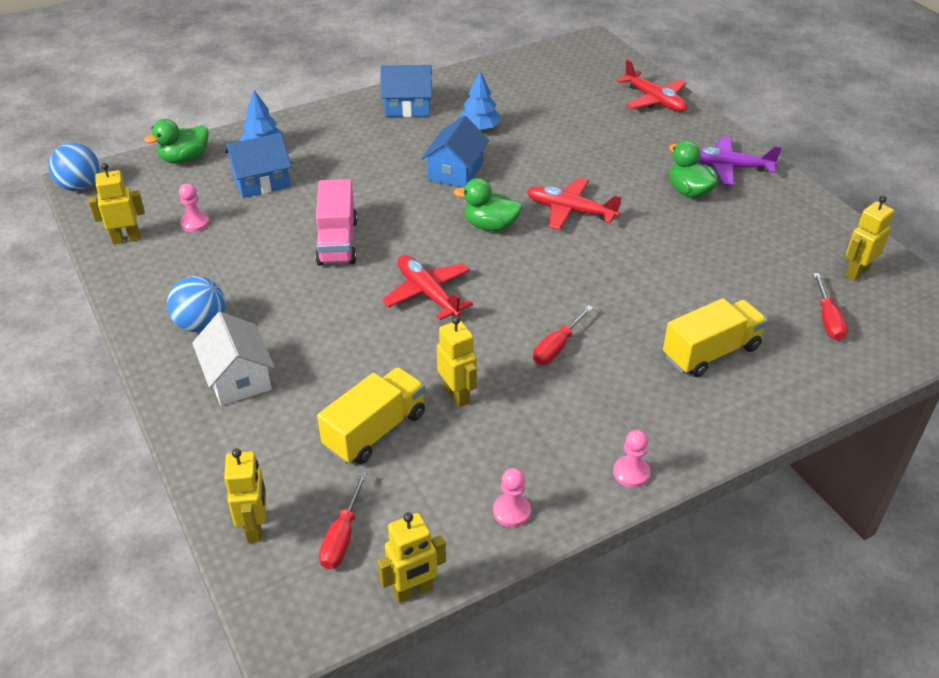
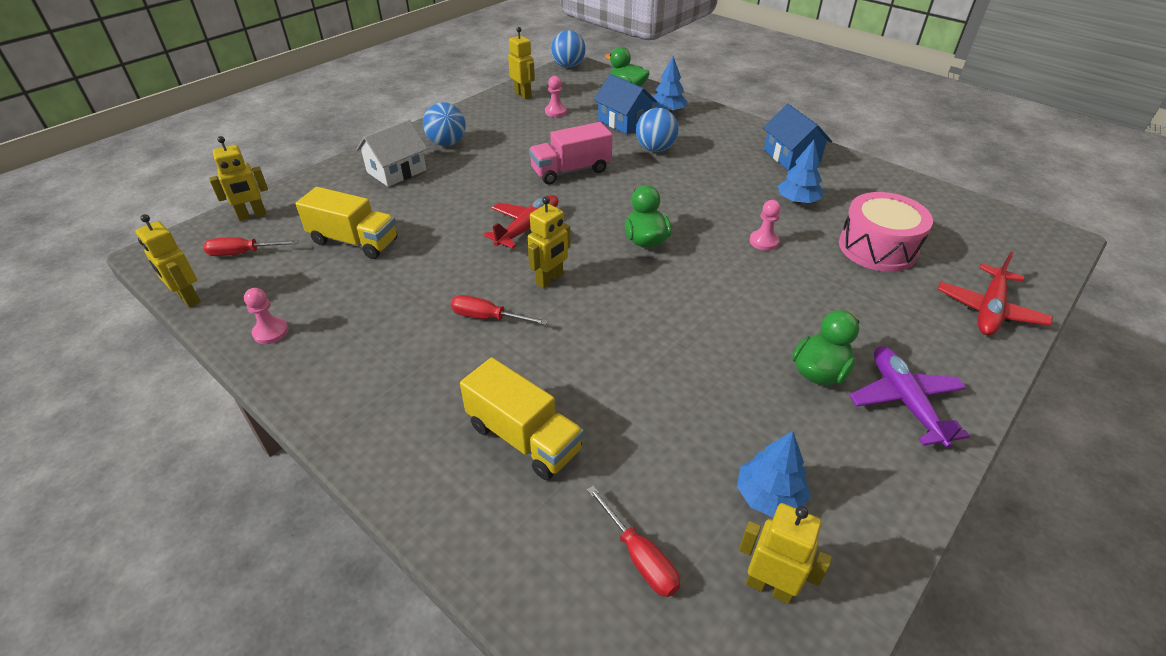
camera: 70 degrees right, 0 degrees up
(335, 177) = (655, 149): none -> blue ball
(455, 171) = (714, 203): blue house -> none
(457, 395) = (405, 272): yellow robot -> yellow robot (550, 279)
(564, 115) = (877, 248): none -> pink drum
(570, 211) = (707, 285): red plane -> none
(631, 473) = (324, 401): pink pawn -> pink pawn (763, 241)
(791, 250) = (769, 496): none -> blue tree
(828, 319) = (639, 557): red screwdriver -> red screwdriver turned 105 degrees counterclockwise

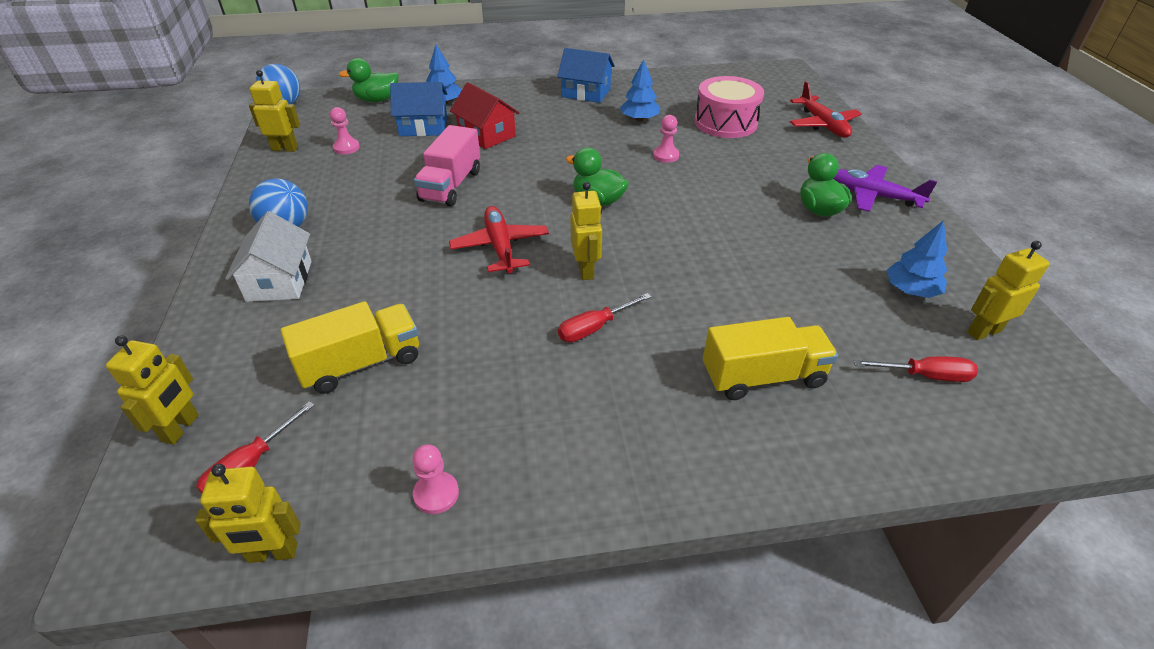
camera: 50 degrees left, 0 degrees up
(655, 149) = (487, 134): blue ball -> red house

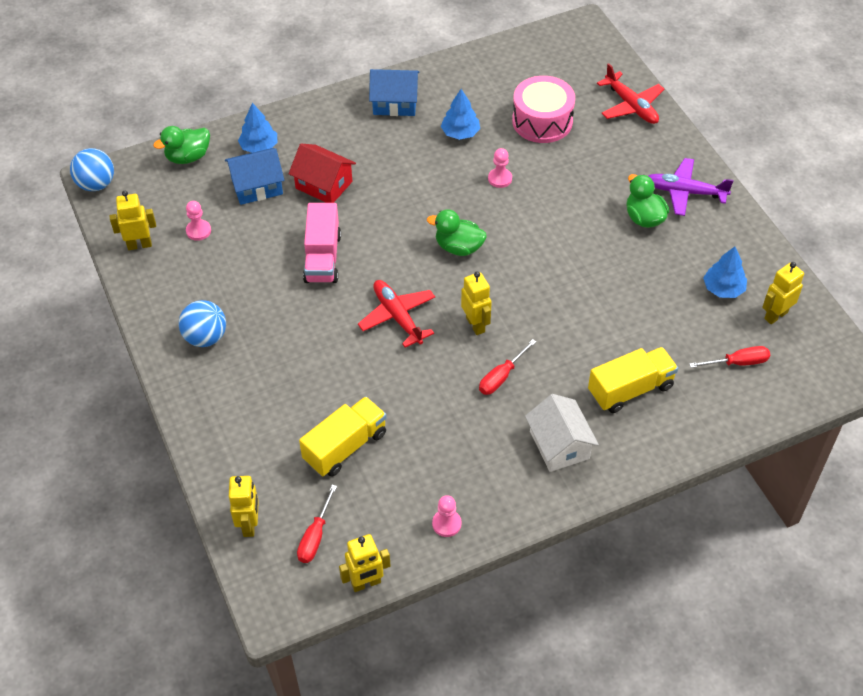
camera: 15 degrees left, 10 degrees up
(279, 281) = (236, 391): white house -> white house (559, 445)

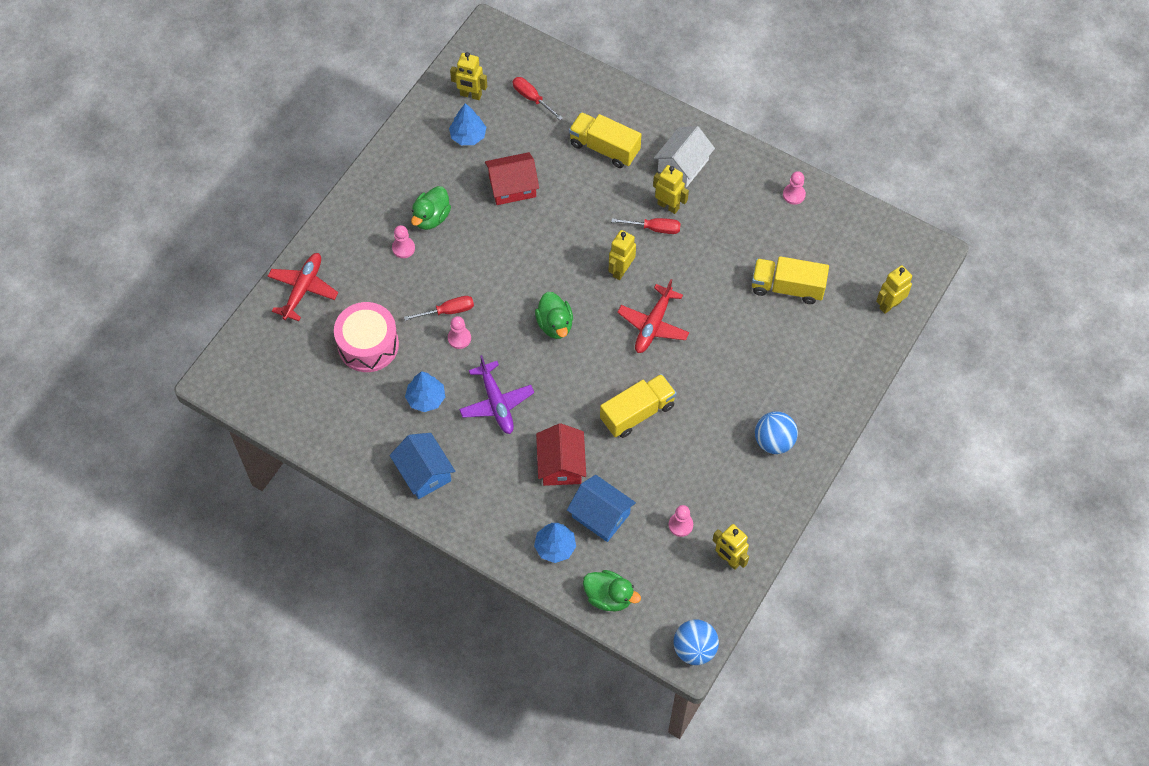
camera: 125 degrees left, 10 degrees up
(315, 536) = (865, 261): red screwdriver -> red screwdriver (448, 311)
(322, 258) = (637, 413): pink truck -> yellow truck
(366, 583) = (871, 213): yellow robot -> yellow robot (668, 206)
(624, 185) = (403, 248): none -> pink pawn
(636, 292) = (512, 187): none -> red house
(684, 192) = (382, 204): purple plane -> purple plane (496, 403)

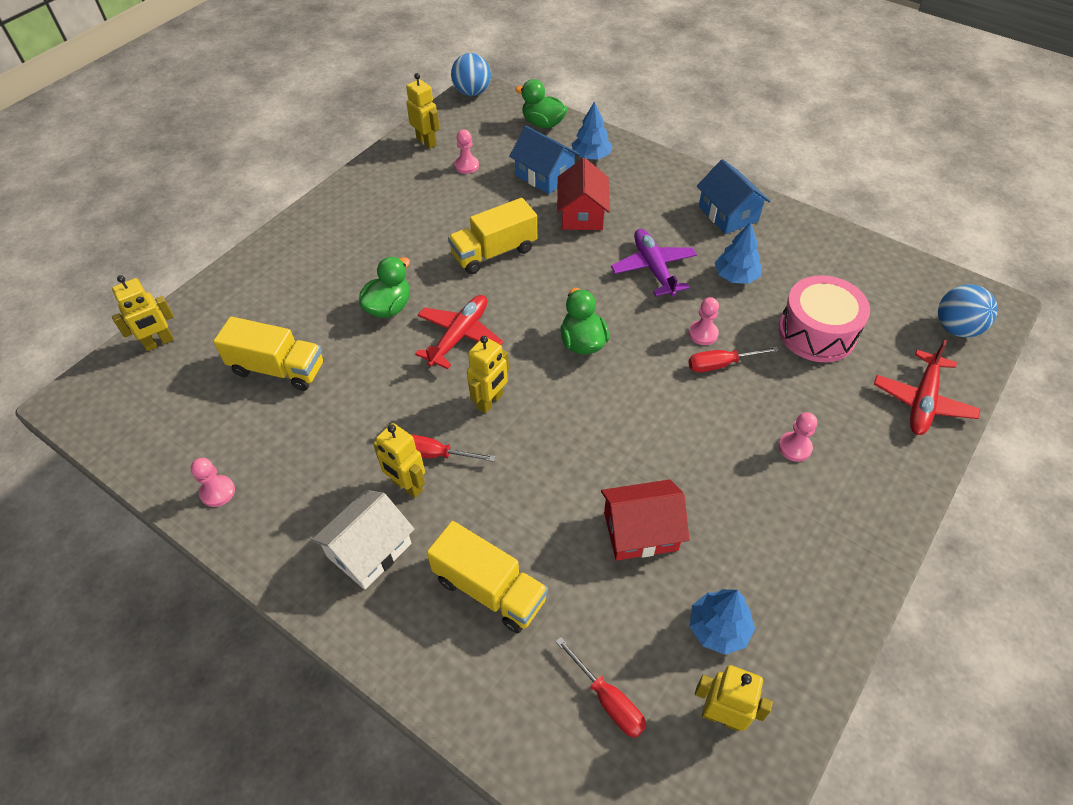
camera: 175 degrees left, 10 degrees down
(431, 217) = (761, 489): green duck -> green duck (389, 307)
(774, 441) = (352, 222): blue ball -> blue ball (956, 328)

